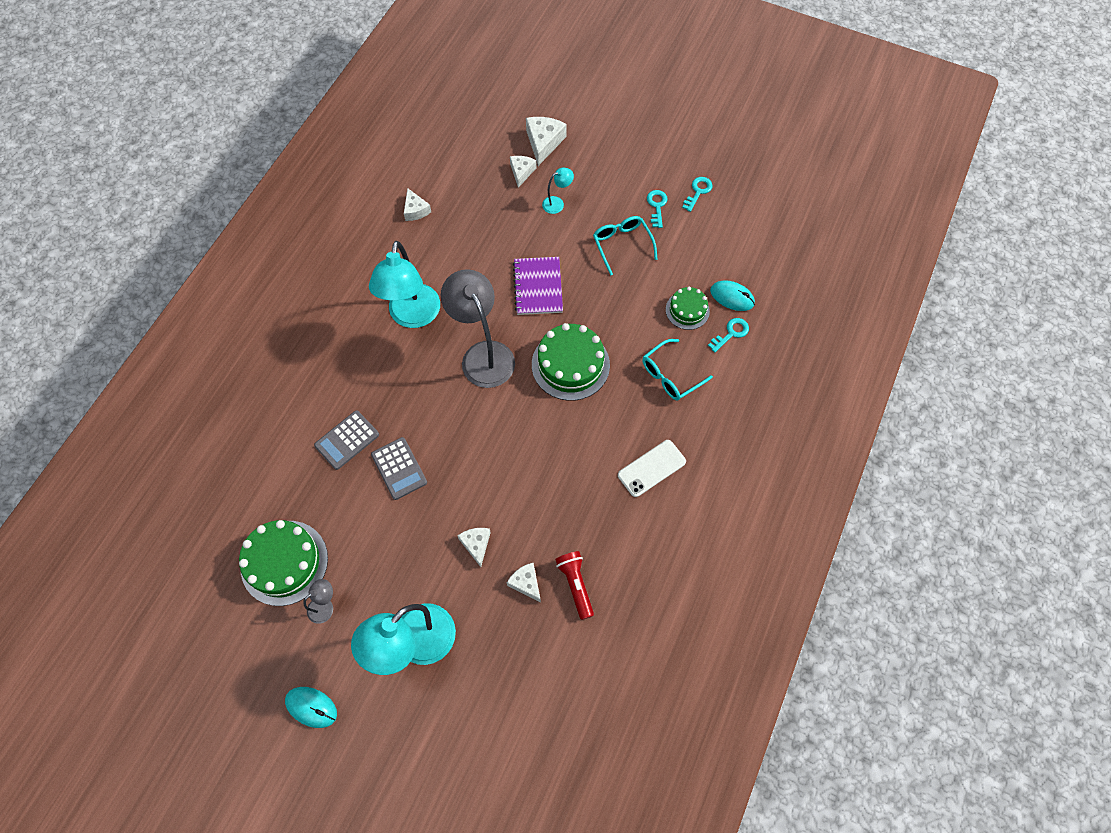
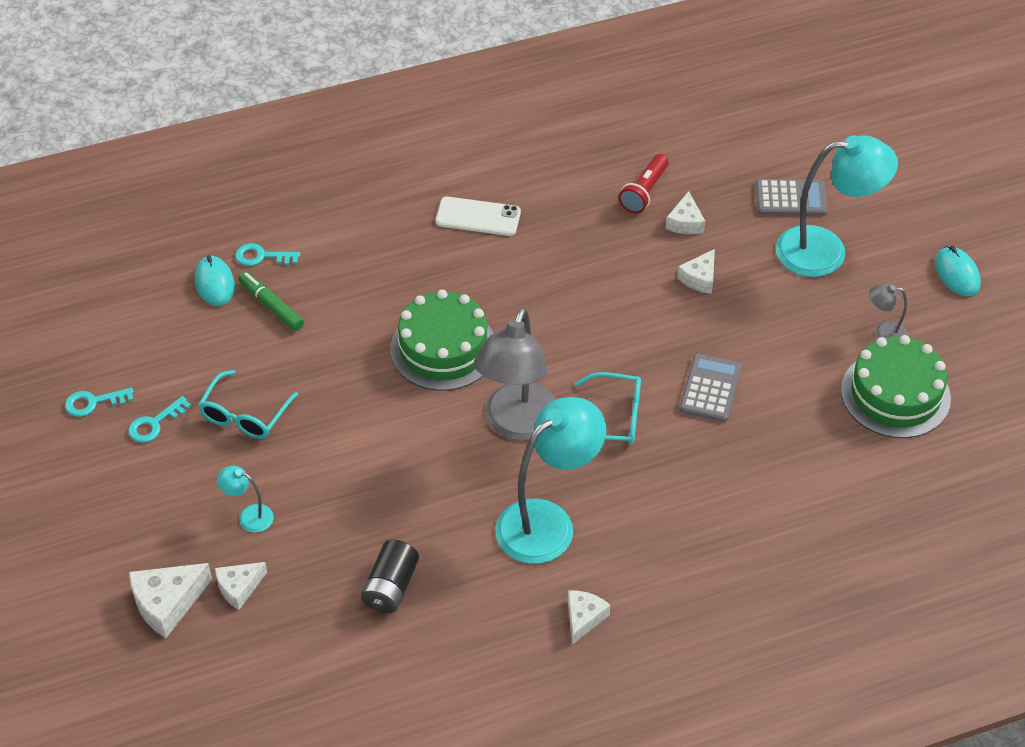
camera: 135 degrees left, 15 degrees down
(347, 440) = (739, 453): grey calculator -> grey calculator (791, 199)
(415, 210) = (412, 646): white cheese -> white cheese (584, 618)
(454, 226) = (390, 587): none -> black battery
(538, 287) = (383, 444): purple notebook -> none
(670, 376) = (365, 268): turquoise glasses -> turquoise glasses (614, 418)
(687, 310) = (271, 306): green cake -> green marker

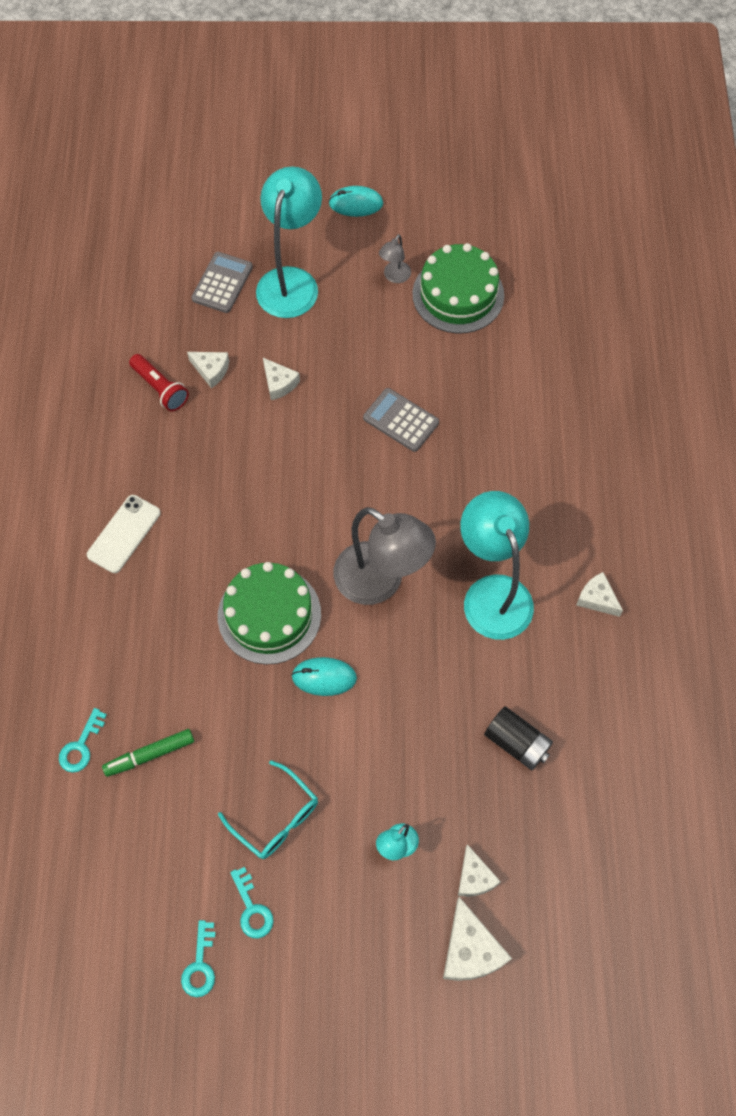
camera: 70 degrees left, 15 degrees up
(215, 283) = (95, 802): turquoise mouse -> turquoise mouse (324, 677)
(614, 418) = (403, 503): turquoise glasses -> none

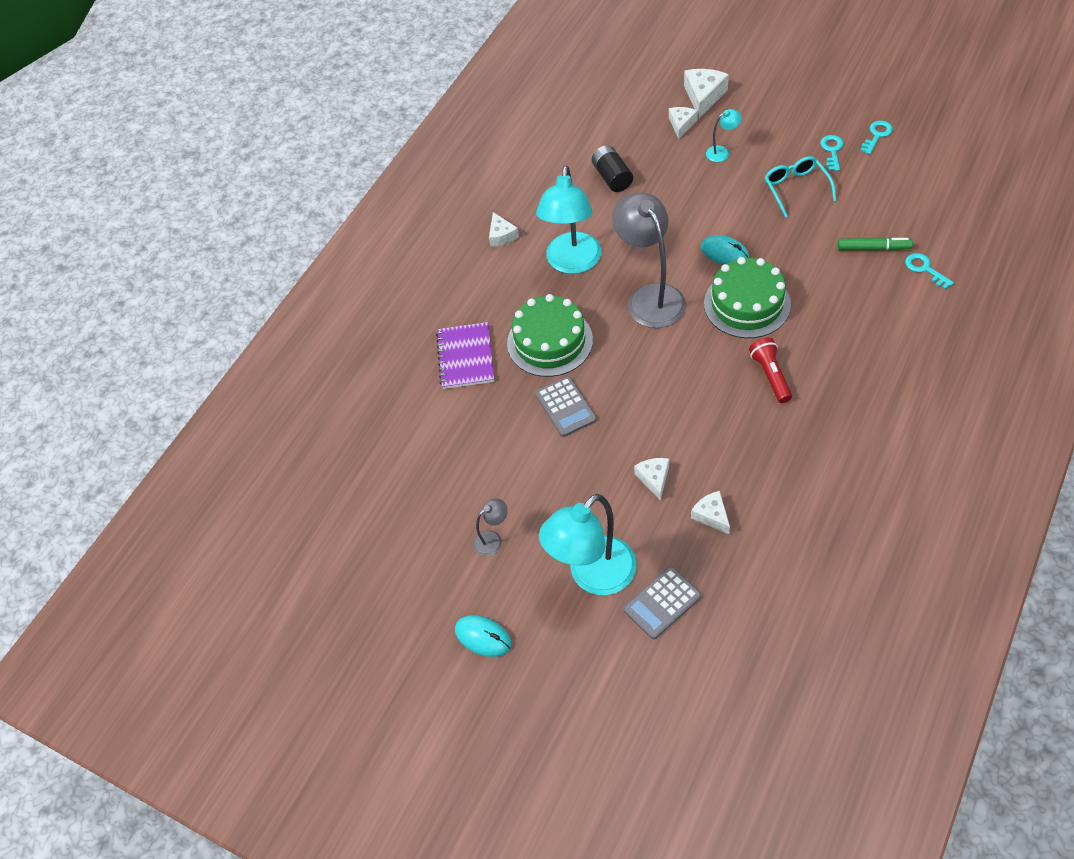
camera: 145 degrees left, 10 degrees down
(81, 746) = (925, 269): turquoise key -> turquoise key turned 90 degrees counterclockwise
(124, 534) = (844, 402): white phone -> none
(160, 388) = (767, 516): red flashlight -> red flashlight (770, 375)
(458, 294) = (447, 498): green cake -> green cake (550, 341)
(534, 433) = (465, 357): none -> purple notebook

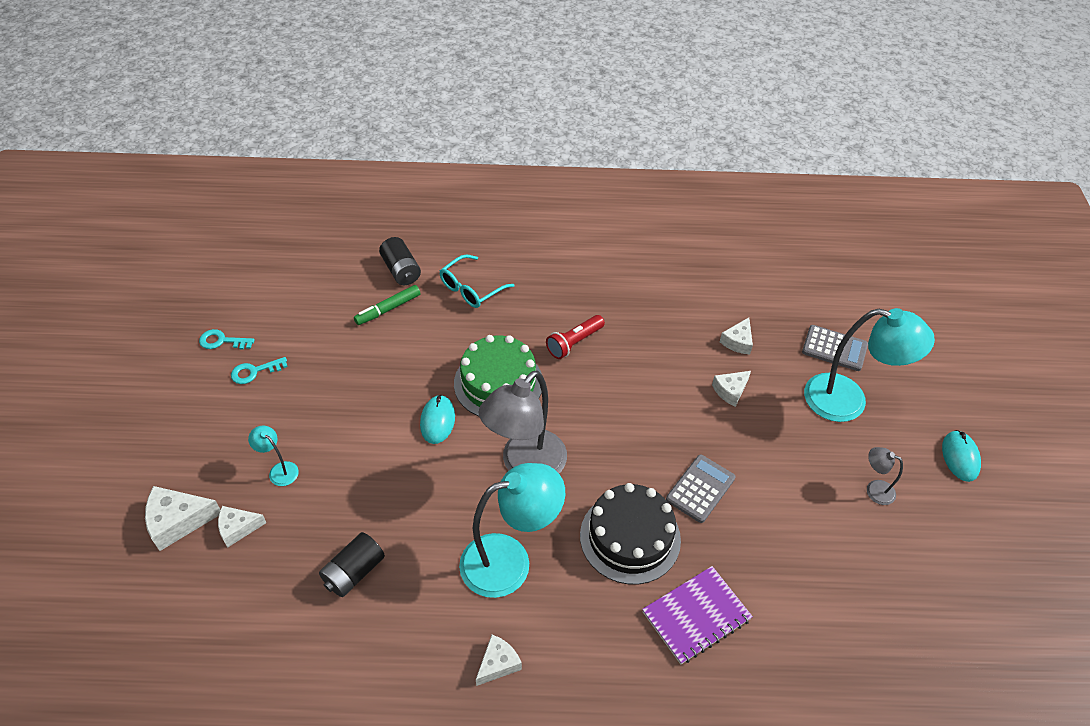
camera: 125 degrees left, 5 degrees down
(550, 341) = (630, 537): green cake -> black cake
(796, 188) = (322, 387): turquoise glasses -> turquoise glasses (471, 289)
(873, 248) = (388, 309): green marker -> green marker turned 105 degrees counterclockwise
(925, 269) = (401, 270): turquoise key -> black battery

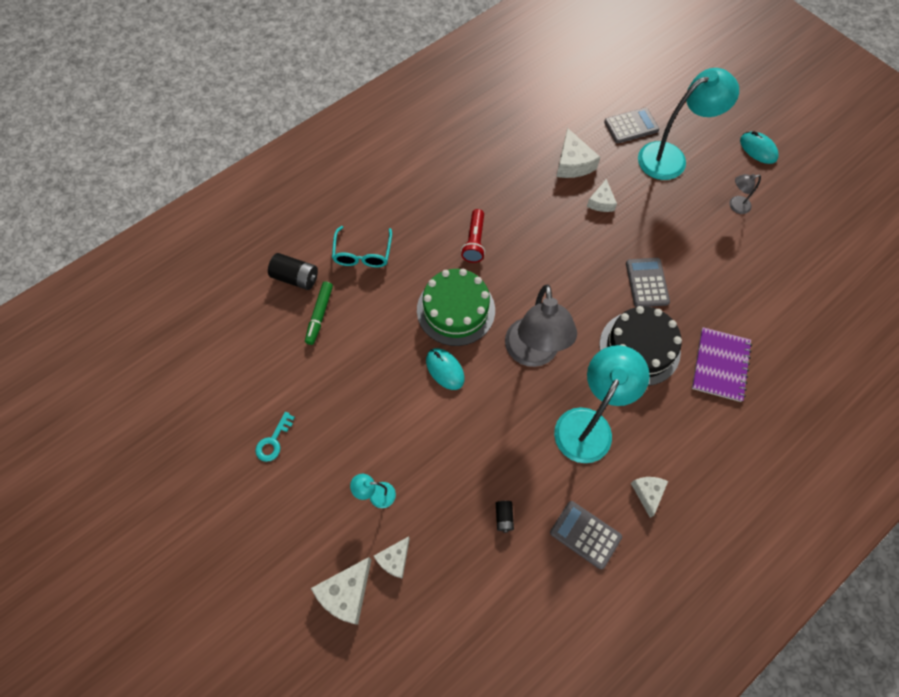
camera: 40 degrees left, 15 degrees up
(222, 341) = (219, 439): turquoise key -> none
(354, 572) = (504, 517): black battery -> black battery, size x0.56
(404, 647) = (585, 534): none -> grey calculator
(738, 342) = (573, 163): white cheese -> white cheese, size x1.56

